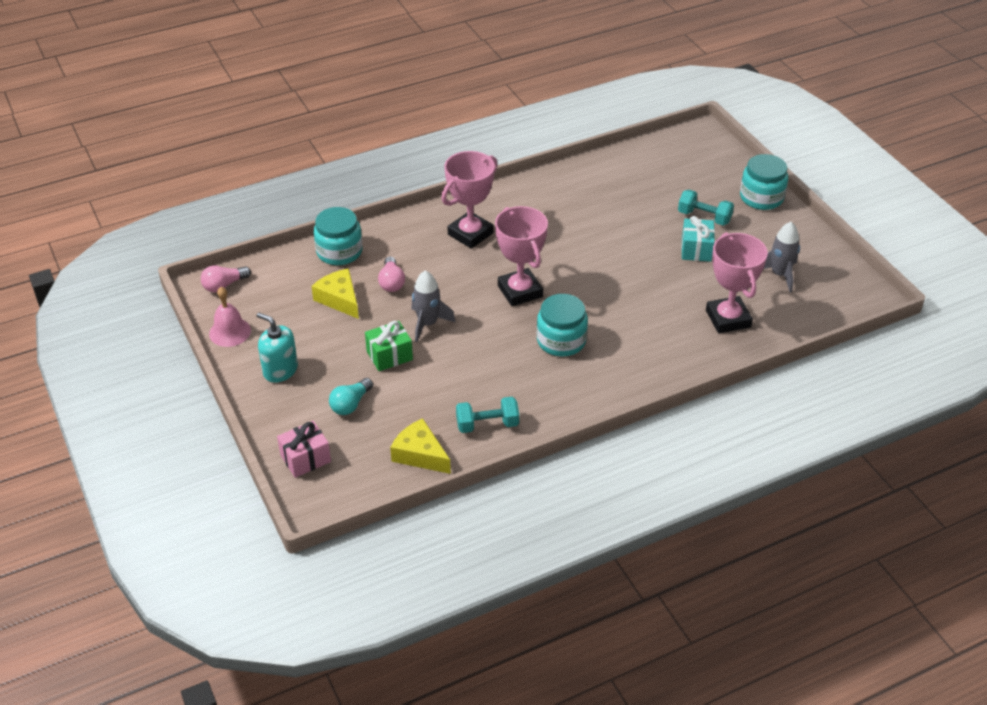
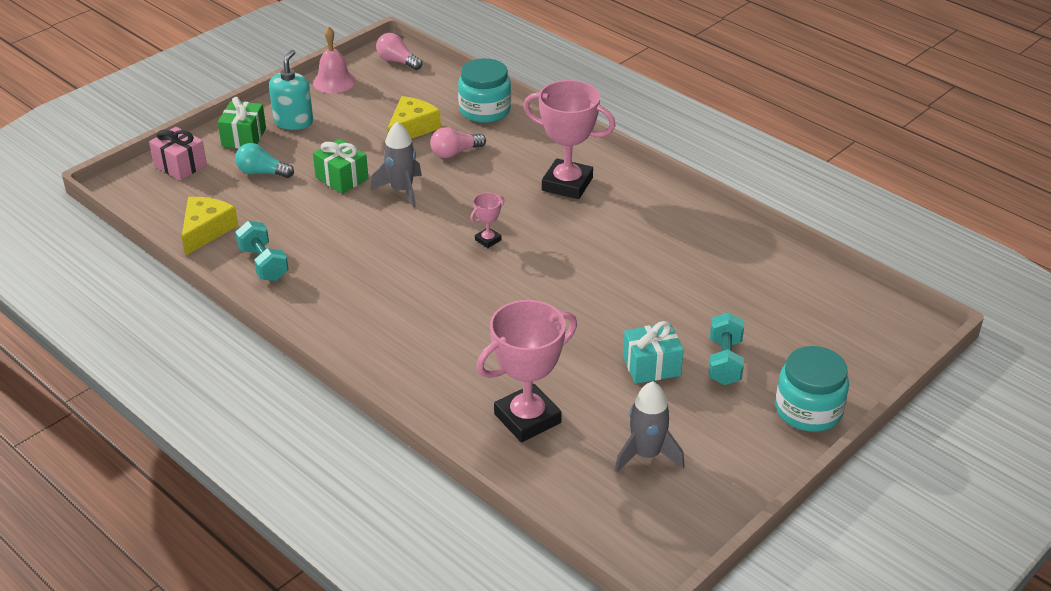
camera: 70 degrees right, 5 degrees down
(285, 407) = (244, 137): none -> green gift
(520, 291) = (488, 240): pink trophy -> pink trophy, size x0.45
(561, 341) = (418, 287): turquoise jar -> none

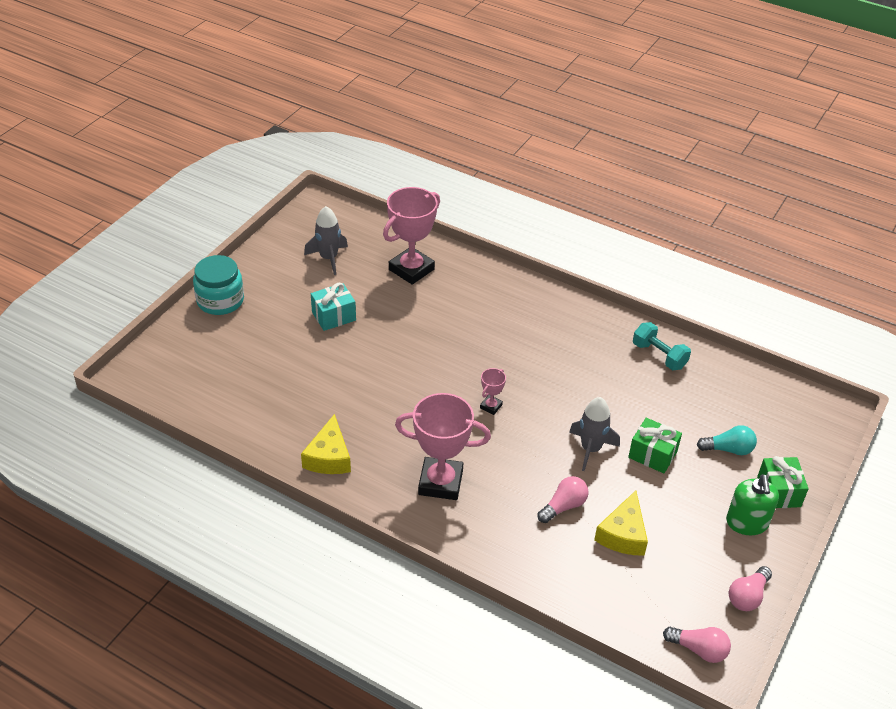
camera: 165 degrees right, 5 degrees up
(180, 165) = (807, 445): pink gift -> none
(206, 230) = (727, 379): yellow cheese -> yellow cheese (329, 457)
(293, 122) = (747, 523): turquoise soap dispenser -> green soap dispenser
(334, 82) = (747, 596): pink bell -> pink light bulb
(485, 110) = (560, 577): turquoise jar -> none
(724, 362) = (280, 327): turquoise dumbbell -> none

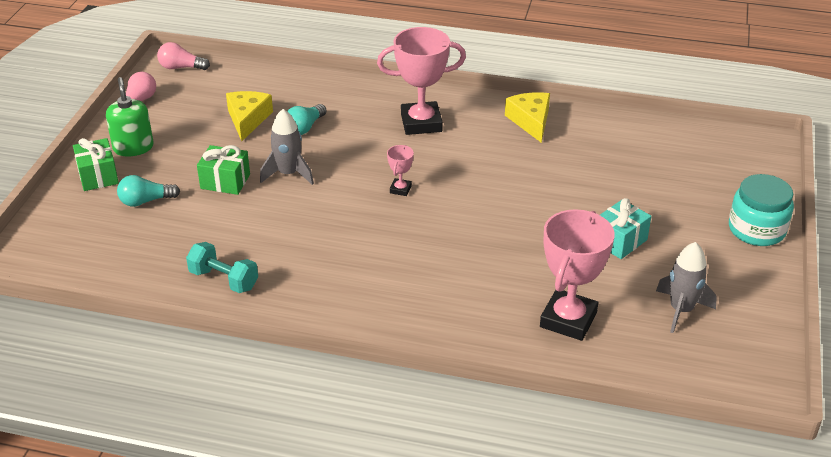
camera: 165 degrees right, 5 degrees down
(563, 506) = (304, 128): pink light bulb -> turquoise light bulb

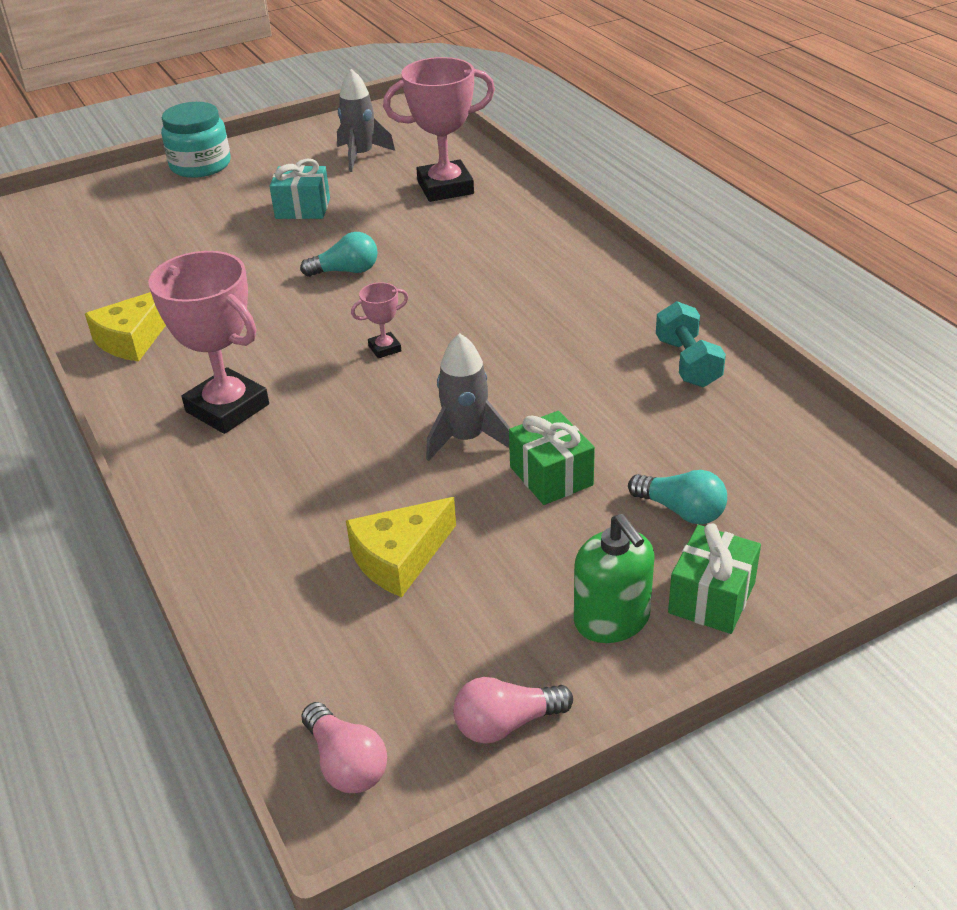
camera: 130 degrees left, 0 degrees up
(133, 147) = (612, 619): green soap dispenser -> green soap dispenser turned 60 degrees counterclockwise
(304, 128) = (353, 492): turquoise light bulb -> turquoise light bulb (346, 271)

